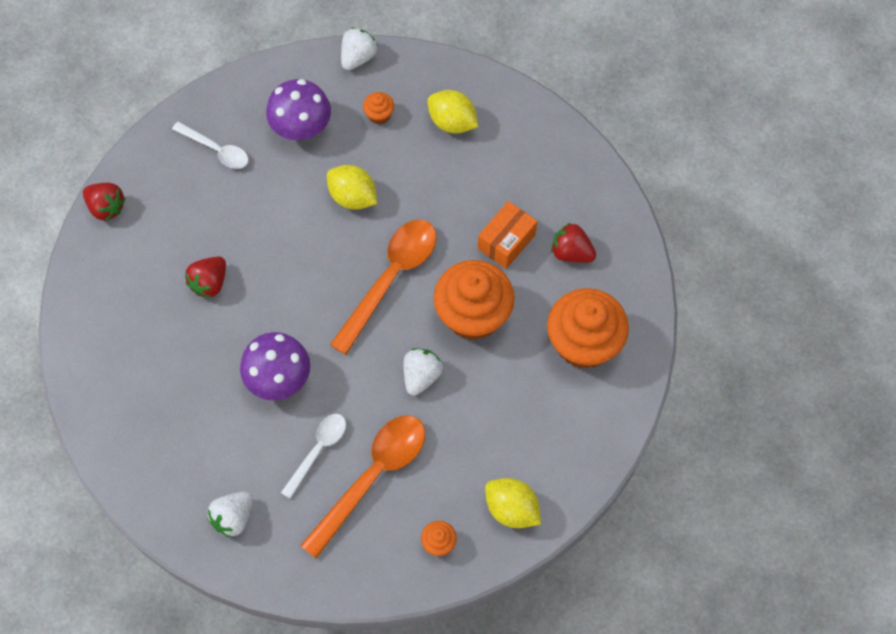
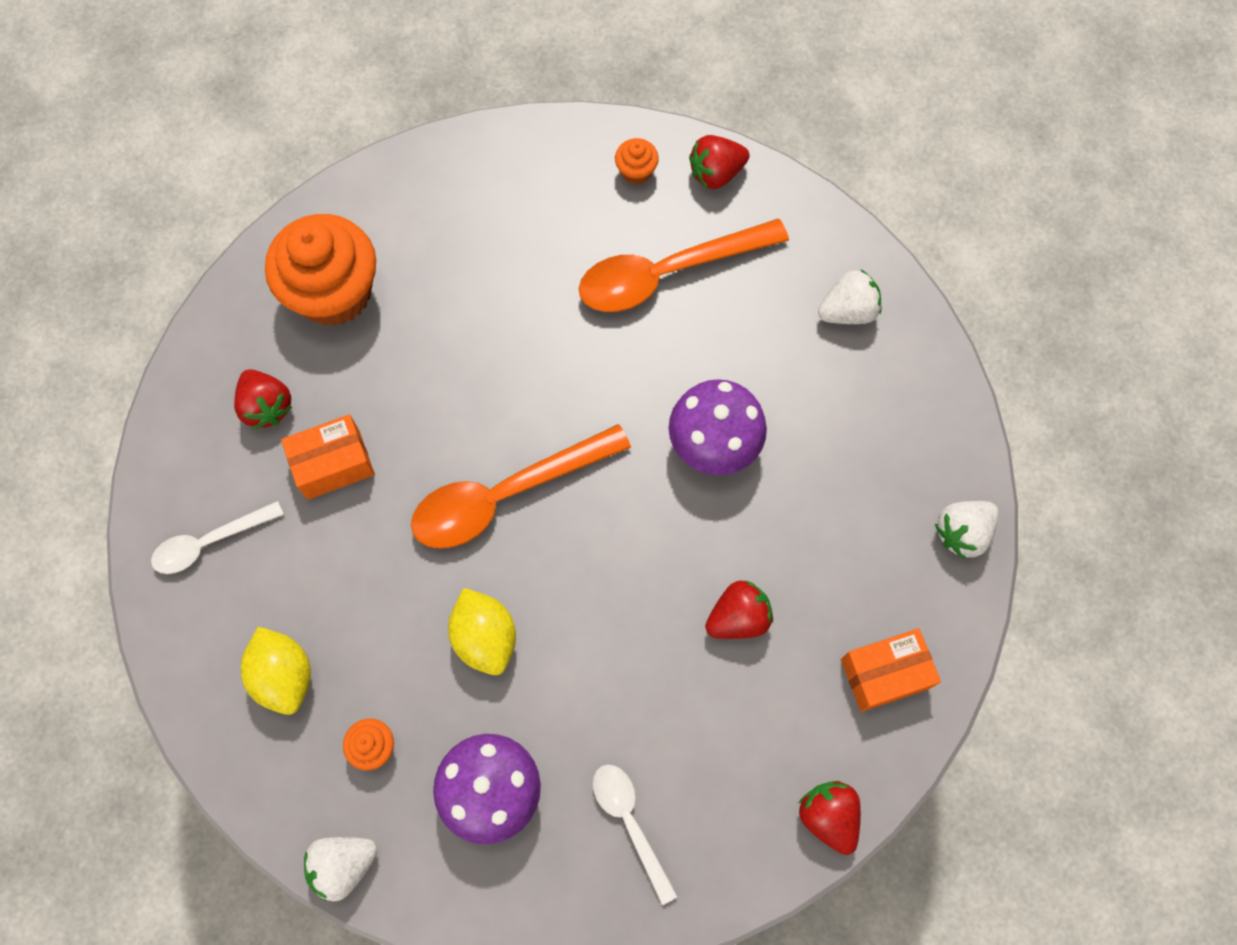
camera: 150 degrees left, 5 degrees up
(106, 297) = (884, 674): none -> orange box
(318, 450) = (713, 333): white spoon -> white spoon (210, 542)
(380, 573) = (716, 173): none -> red strawberry
(421, 376) = (544, 355): white strawberry -> white strawberry (962, 532)
(473, 315) = (436, 394): orange cupcake -> none
(511, 509) = (537, 164): yellow lemon -> none

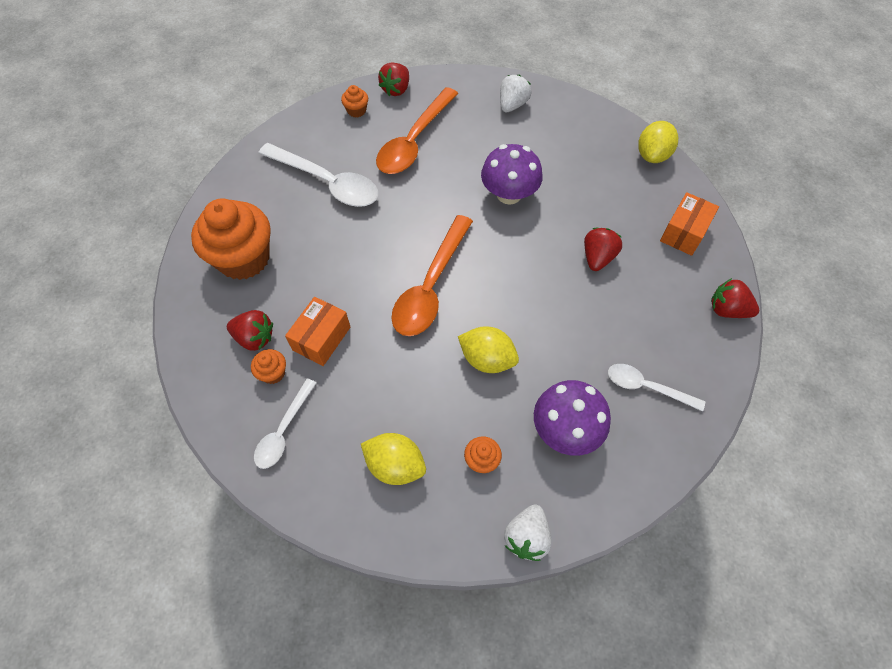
camera: 40 degrees left, 10 degrees down
(251, 465) = (273, 373): none -> orange cupcake
(510, 256) = (327, 182): none -> white spoon
(962, 532) = (652, 155): white strawberry -> yellow lemon

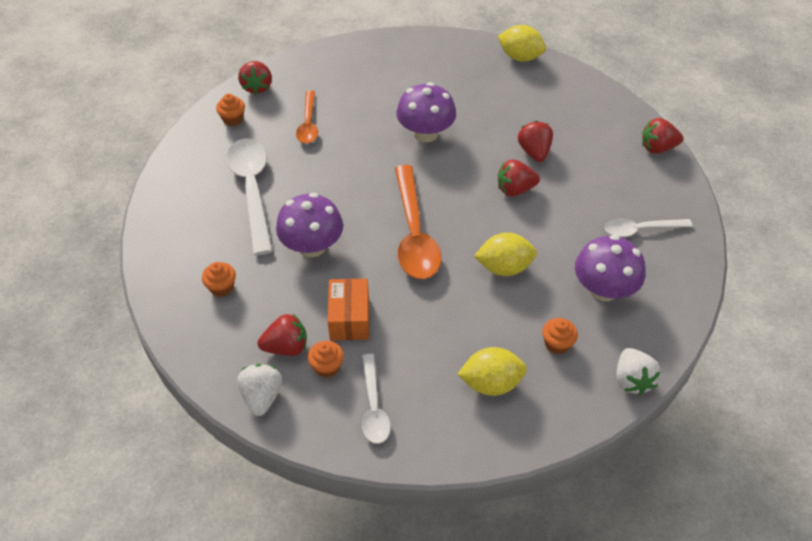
camera: 30 degrees left, 10 degrees down
(244, 258) = (222, 287): orange cupcake -> orange cupcake, size x0.42
(327, 182) = (252, 190): white spoon -> white spoon turned 105 degrees counterclockwise
(338, 256) = (312, 246): none -> purple mushroom
(414, 141) = (308, 123): orange spoon -> orange spoon, size x0.57
(512, 105) = (374, 61): white strawberry -> white strawberry (262, 396)
(552, 287) = (515, 189): none -> red strawberry
(652, 155) = (520, 57): yellow lemon -> yellow lemon turned 60 degrees counterclockwise
(684, 233) = (586, 105): orange box -> none

